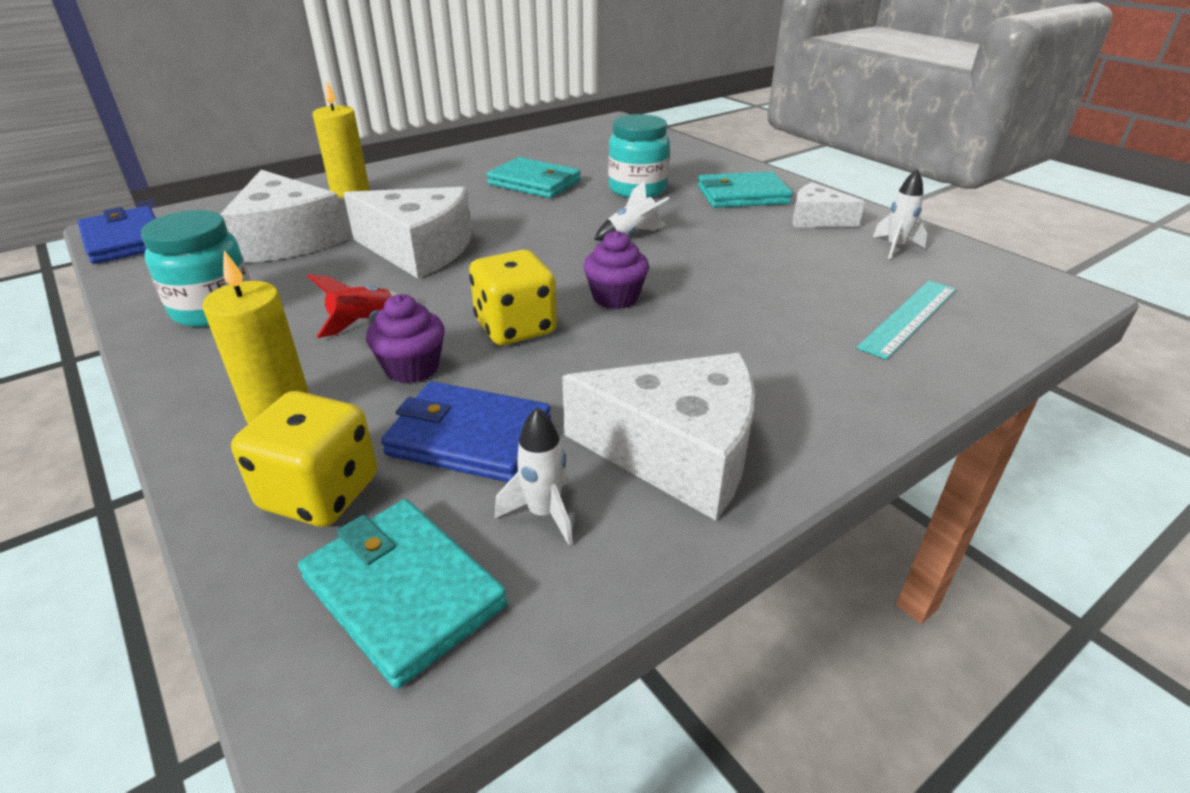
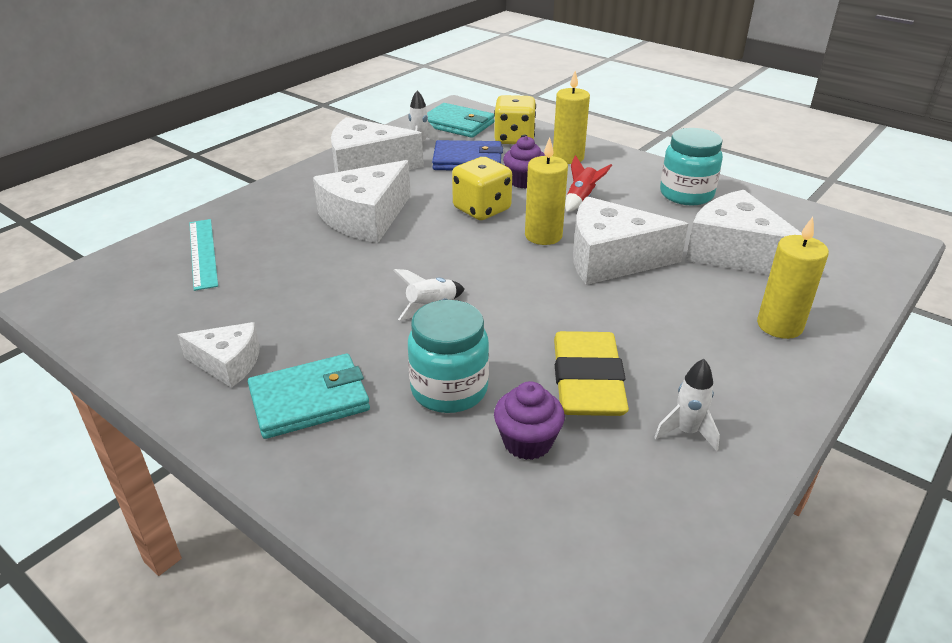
camera: 165 degrees right, 0 degrees up
(125, 240) = (860, 233): blue wallet -> none
(466, 282) = (543, 236): none -> yellow candle
(534, 183) = (587, 381): turquoise wallet -> yellow eraser
(615, 298) = (424, 239): purple cupcake -> purple cupcake (527, 442)
(688, 337) = (366, 218): none -> white cheese
(895, 247) = (163, 329): white rocket -> white rocket (686, 432)
(909, 317) = (203, 253): turquoise ruler -> turquoise ruler turned 45 degrees counterclockwise

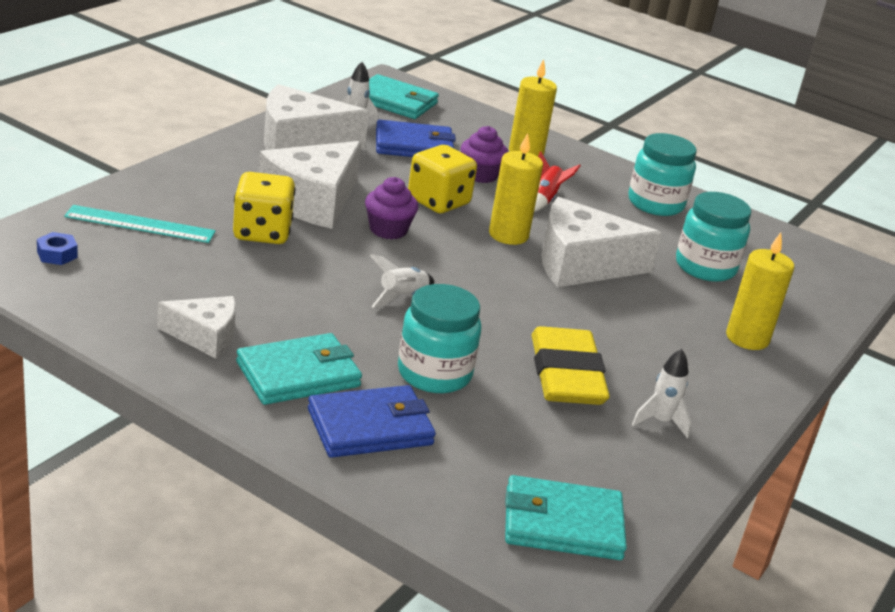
camera: 10 degrees left, 5 degrees down
(117, 288) = (57, 254): none -> blue nut
(203, 253) = (140, 224): turquoise ruler -> turquoise ruler turned 60 degrees counterclockwise
(370, 459) = (370, 427): none -> blue wallet
(514, 139) = (463, 125): yellow dice -> yellow dice (262, 232)
(527, 442) = (515, 421): purple cupcake -> purple cupcake (388, 230)
(567, 577) = (562, 523): none -> turquoise wallet
(734, 253) = (705, 267): white cheese -> turquoise jar

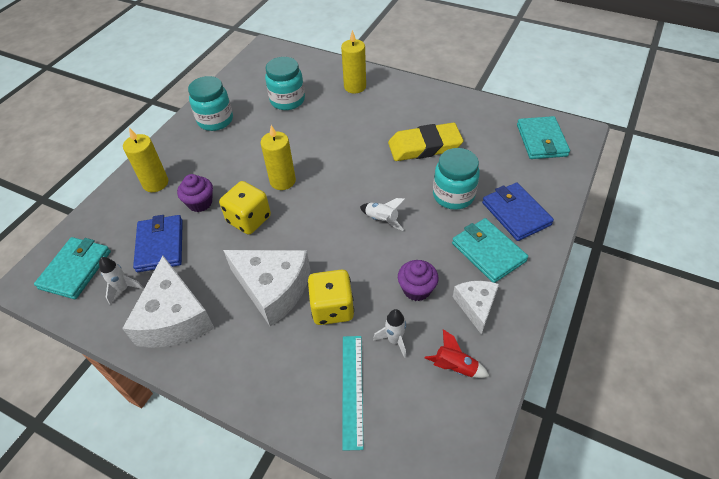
camera: 90 degrees left, 20 degrees up
(57, 254) = (422, 431): blue nut -> none
(388, 230) = (300, 239): purple cupcake -> purple cupcake (416, 289)
(544, 200) = (227, 168): red rocket -> red rocket (455, 367)
(581, 264) = (305, 147): white cheese -> none
(660, 422) = (445, 114): white rocket -> white rocket (394, 340)

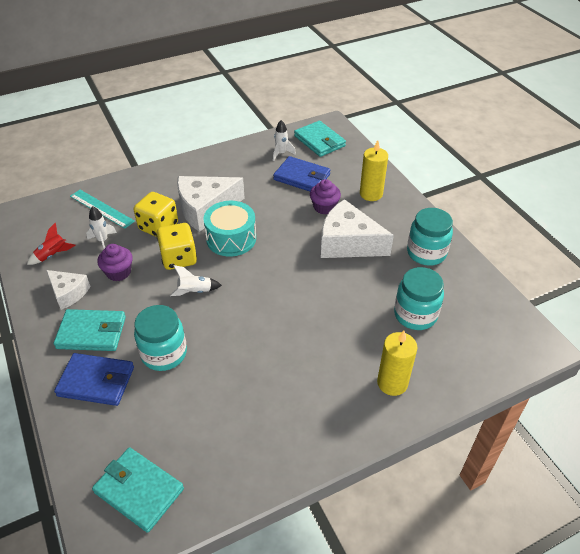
camera: 125 degrees right, 5 degrees down
(175, 318) = (235, 165): white cheese -> white cheese (348, 243)
(249, 219) = (279, 223): yellow dice -> yellow dice (179, 258)
(282, 181) = (301, 258): yellow candle -> none
(298, 240) = (231, 238): none -> turquoise drum
(424, 146) = (241, 377): yellow eraser -> none

